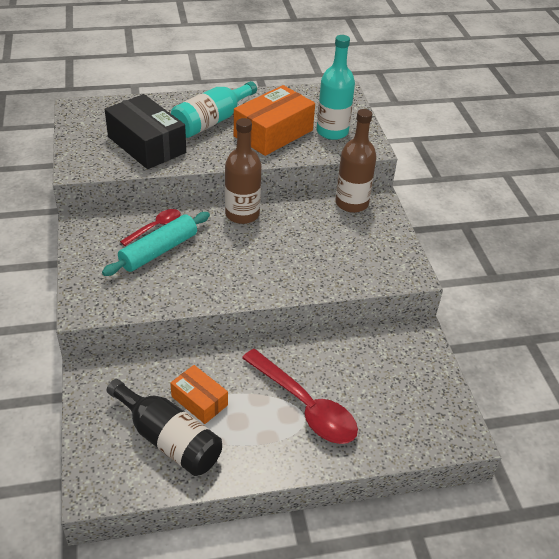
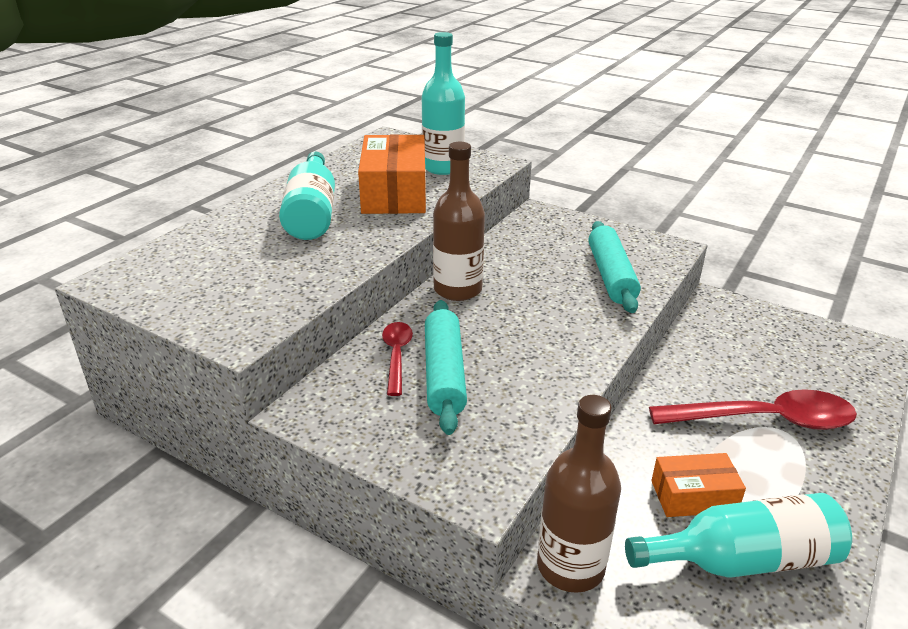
camera: 45 degrees left, 10 degrees down
(147, 145) = (281, 267): black box -> none
(168, 439) = (742, 559): black bottle -> turquoise bottle
(337, 264) = (611, 275): none -> turquoise rolling pin
(351, 203) = (528, 226): brown bottle -> brown bottle (570, 566)

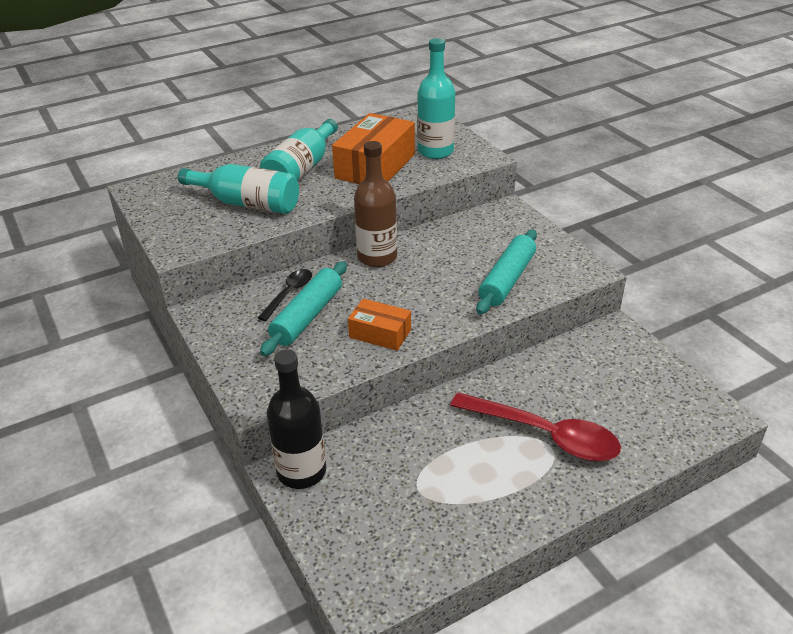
camera: 30 degrees right, 5 degrees up
(396, 356) = (289, 294): red spoon -> black spoon
(570, 566) = (301, 471): brown bottle -> black bottle
(693, 496) = (428, 464): orange box -> orange box (380, 333)
(742, 559) = (418, 515): turquoise bottle -> turquoise bottle (247, 203)

